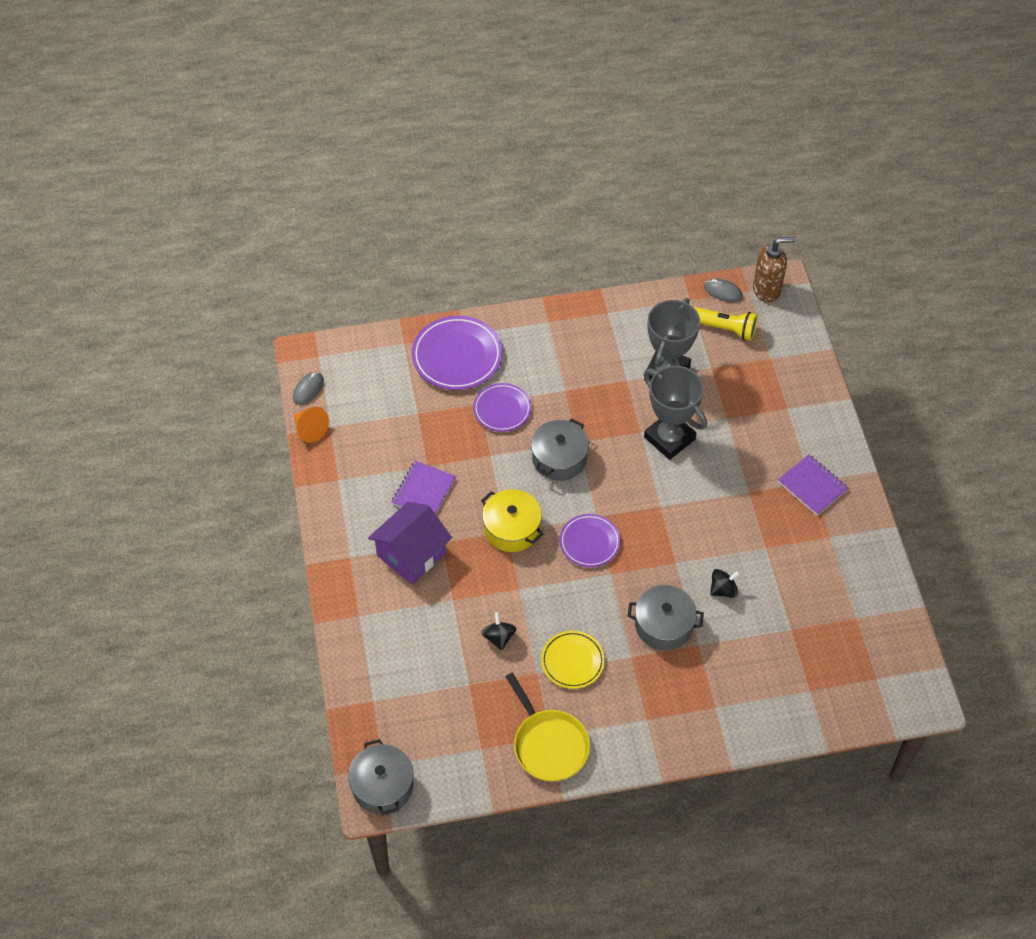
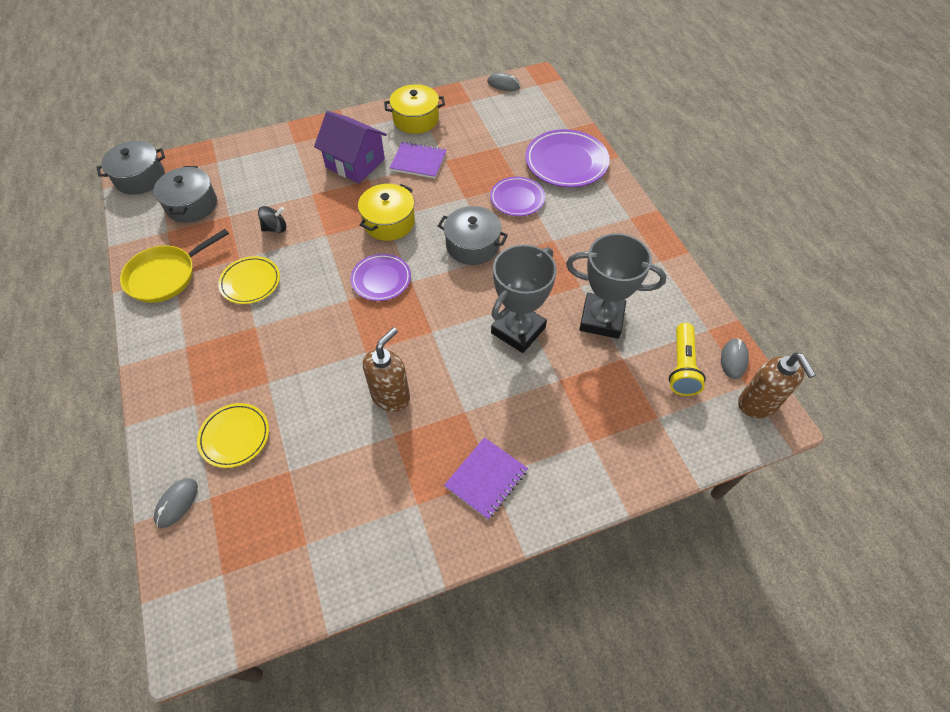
camera: 80 degrees right, 0 degrees up
(310, 429) = (465, 91): orange cone -> none
(349, 486) = (416, 119): none -> yellow pot
(663, 625) = (291, 349): grey pot -> grey pot (191, 205)
(723, 590) = (336, 398): black spinning top -> none
(726, 546) = (391, 396): none -> brown soap dispenser
(753, 672) = (235, 436): none -> yellow plate
(812, 716) = (177, 503): none -> grey mouse

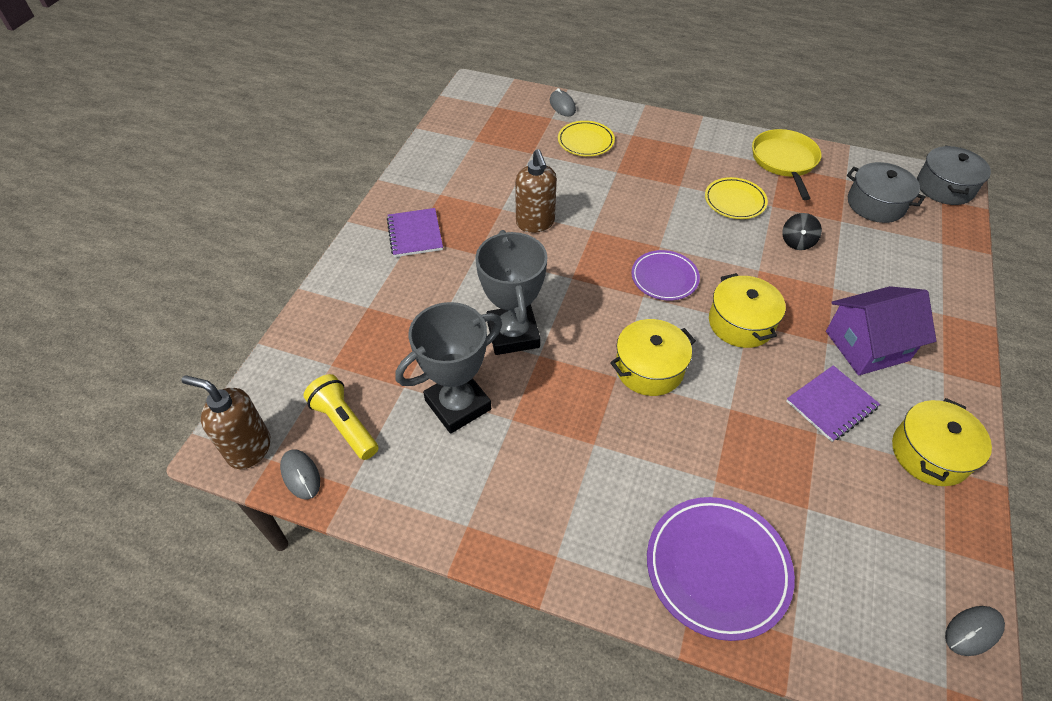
camera: 130 degrees right, 5 degrees down
(472, 245) = (649, 368): grey pot -> yellow pot
(517, 199) = (688, 458): purple plate -> none

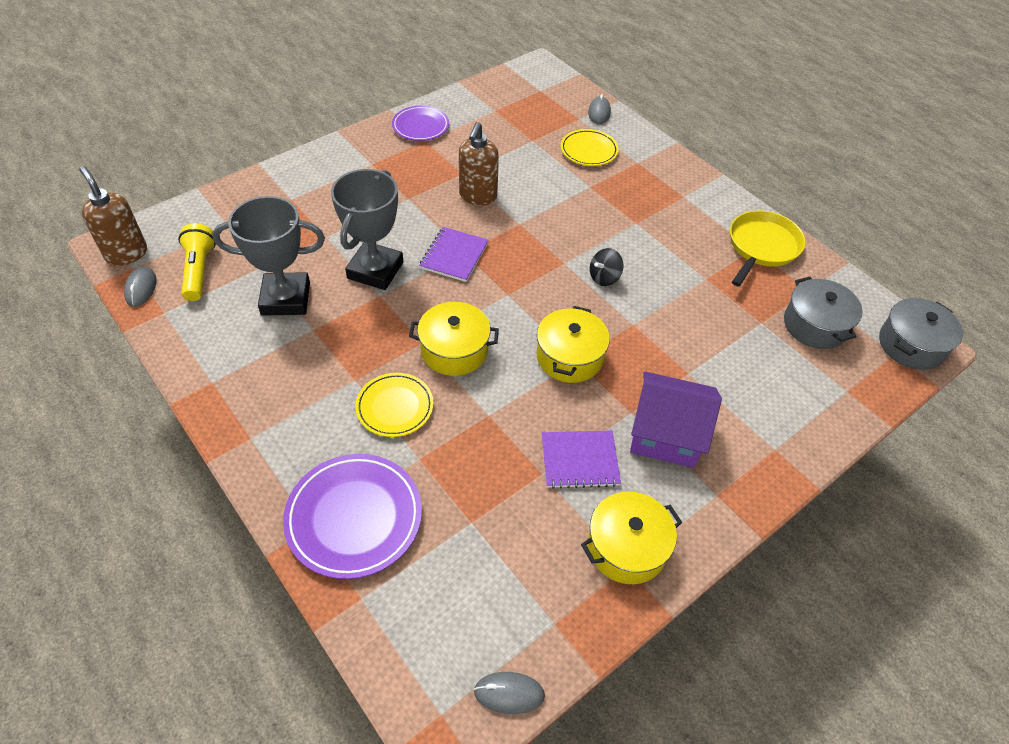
camera: 30 degrees right, 0 degrees up
(415, 234) = (376, 162): purple notebook -> purple notebook (454, 256)
(664, 278) = (541, 289): purple plate -> purple plate (420, 126)
(735, 201) = (673, 258): yellow plate -> yellow plate (395, 407)
(797, 242) = (696, 319): black spinning top -> black spinning top (604, 277)

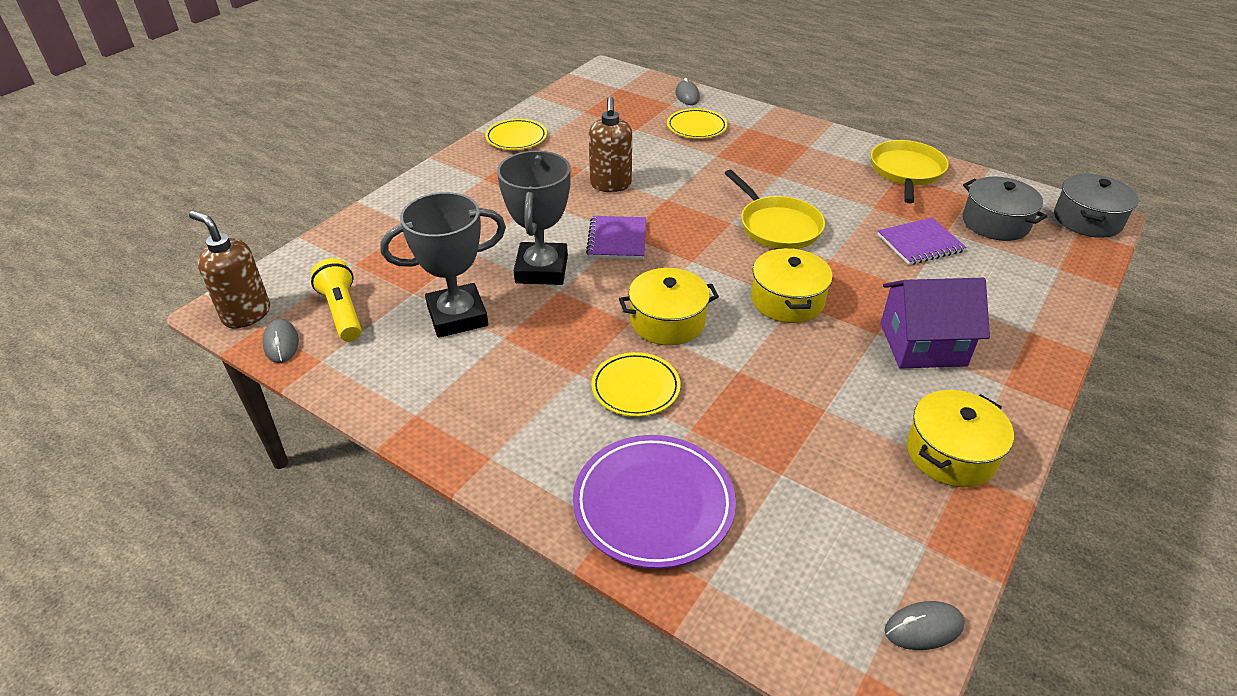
camera: 15 degrees left, 10 degrees down
(420, 126) = (516, 138): purple plate -> yellow plate
(579, 460) = (855, 388): purple notebook -> purple notebook (920, 243)
(604, 277) = (777, 226): black spinning top -> yellow pan

